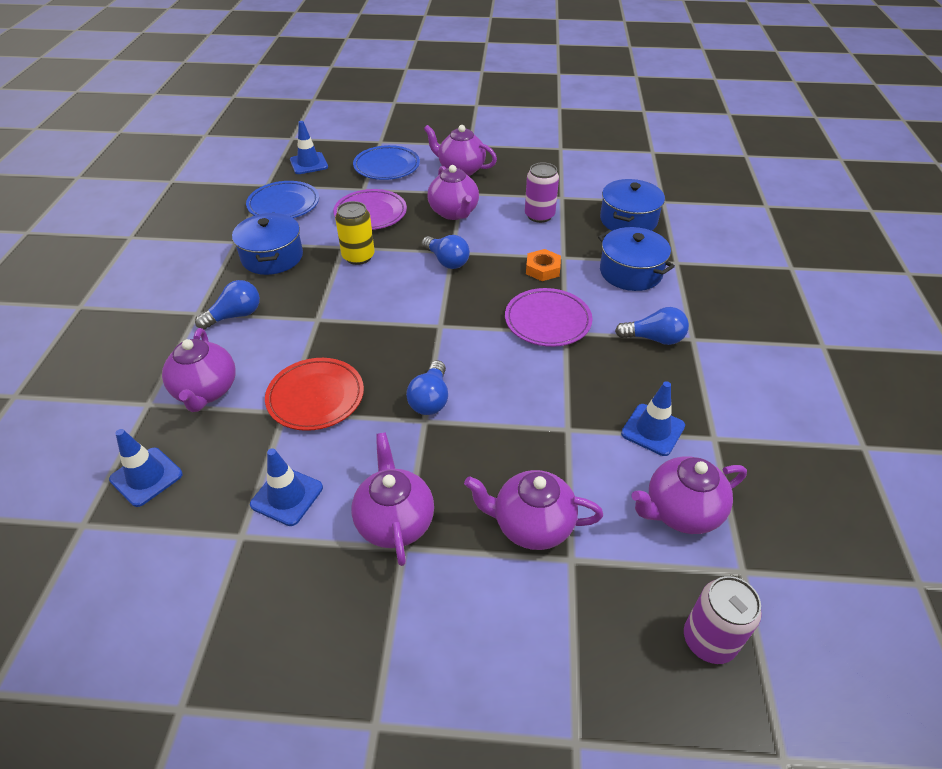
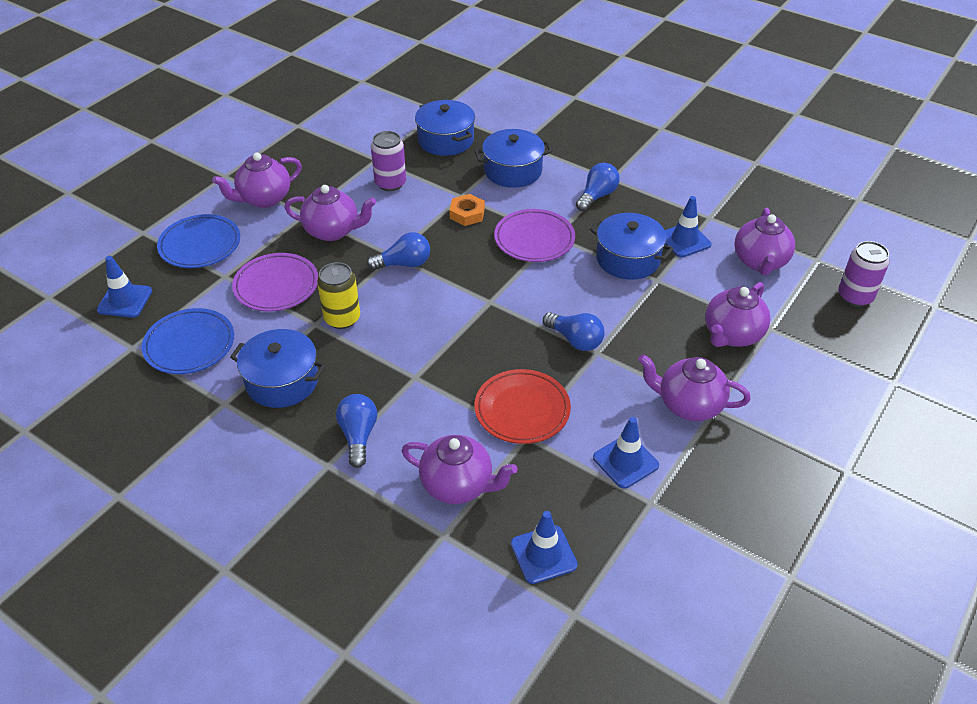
camera: 60 degrees left, 0 degrees up
(580, 395) = (628, 259): none -> blue pot

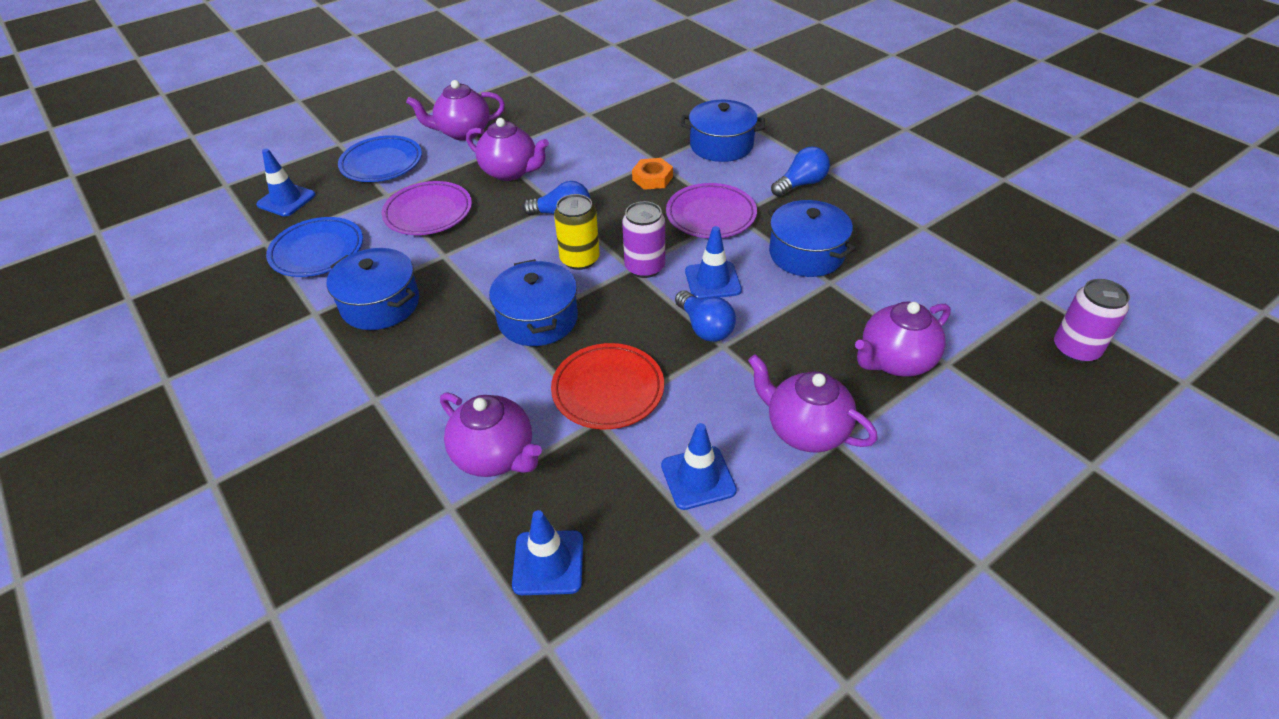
camera: 20 degrees right, 0 degrees up
(342, 318) = (472, 255): yellow can -> yellow can (580, 259)
(358, 436) = (422, 376): blue light bulb -> none
(390, 183) = (590, 137): purple can -> purple can (645, 267)
(445, 140) = (666, 107): blue pot -> blue pot (538, 319)
(684, 240) = (882, 246): blue traffic cone -> blue traffic cone (713, 281)
(760, 262) = (965, 286): purple teapot -> none

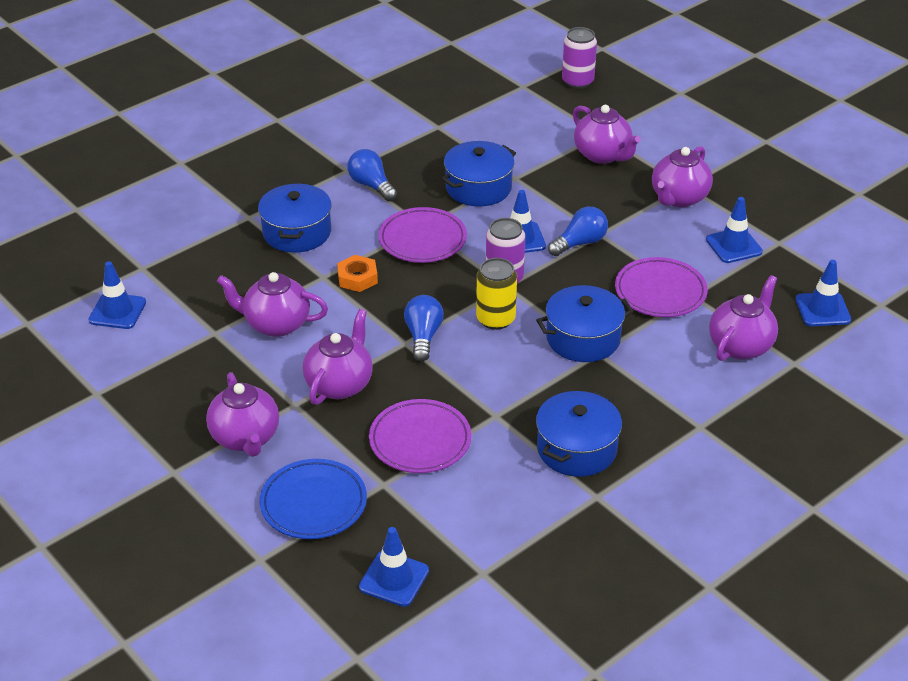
camera: 95 degrees left, 5 degrees down
(317, 251) = (495, 521): blue plate -> none
(594, 140) = (276, 324): none -> purple teapot
(608, 390) = (660, 292): red plate -> purple plate
(621, 74) = (117, 311): none -> blue traffic cone

